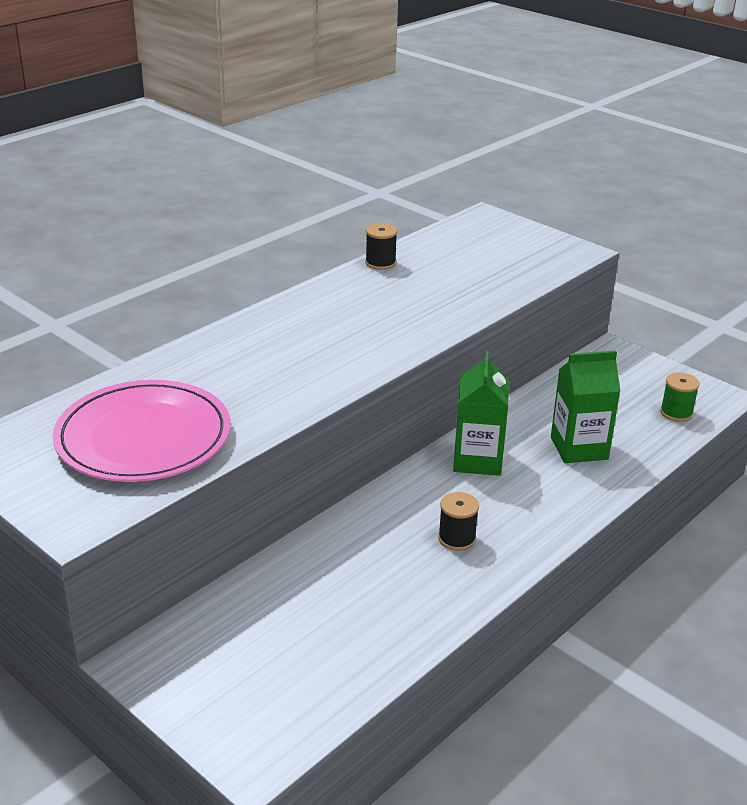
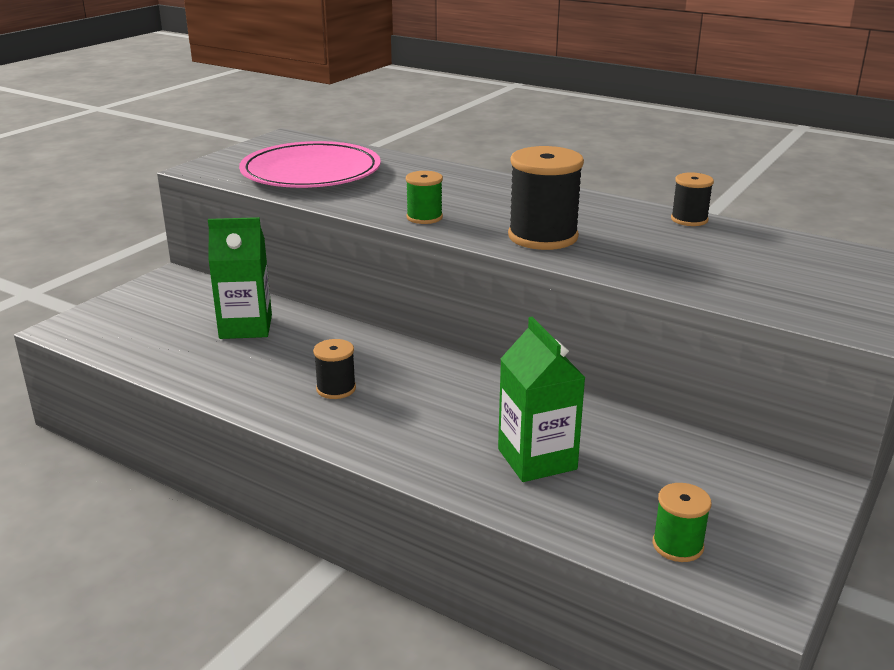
camera: 80 degrees right, 5 degrees down
(326, 380) = (424, 217): none -> green spool
(396, 329) = (543, 236): none -> black spool
(477, 460) = (478, 392): green carton -> green carton (246, 327)

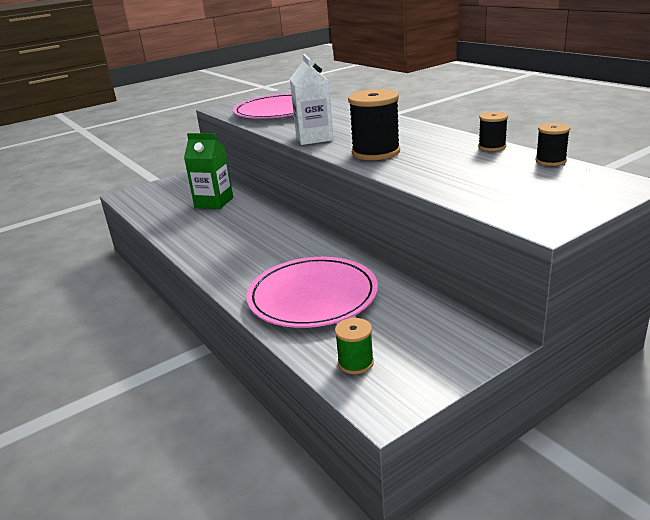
camera: 25 degrees right, 0 degrees up
(336, 389) = (232, 241): black spool -> black spool (550, 161)
(424, 217) = (314, 138): green spool -> white carton
(537, 459) = (312, 296): green carton -> pink plate

